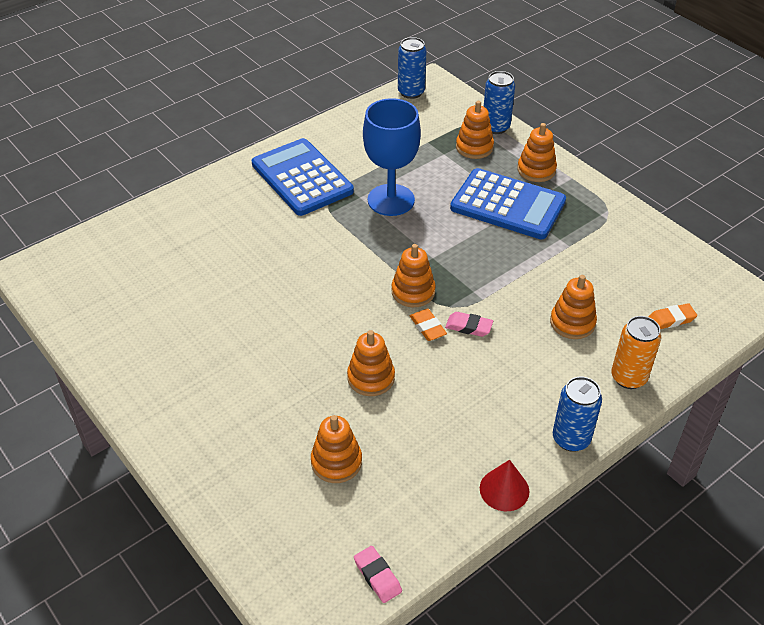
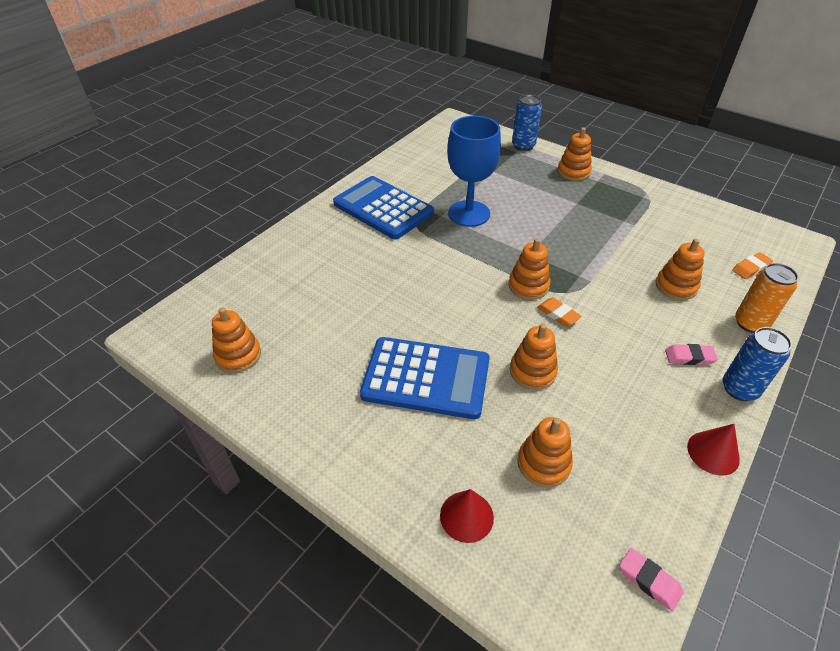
camera: 15 degrees left, 0 degrees up
(245, 489) = (466, 516): none -> red cone
(411, 92) = (442, 130): blue can -> none
(469, 327) = (593, 307): pink eraser -> pink eraser (689, 357)
(474, 147) = (515, 163): orange stacking toy -> orange stacking toy (238, 355)
(508, 205) = (567, 202): blue calculator -> blue calculator (426, 378)

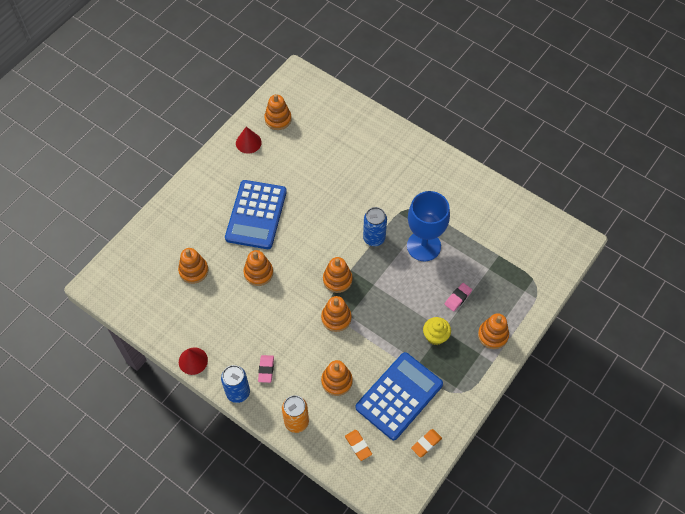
camera: 90 degrees right, 15 degrees up
(383, 208) = (428, 186): blue calculator -> blue calculator (399, 396)
(466, 516) = (167, 232): red cone -> red cone (248, 142)
(523, 146) = (536, 298): blue can -> blue can (374, 238)
(558, 314) = (308, 295): orange eraser -> orange eraser (426, 444)
(586, 287) = (336, 318): none -> orange stacking toy
(587, 208) = (435, 336): none -> yellow cupcake
(649, 580) = (126, 308): pink eraser -> pink eraser (458, 298)

